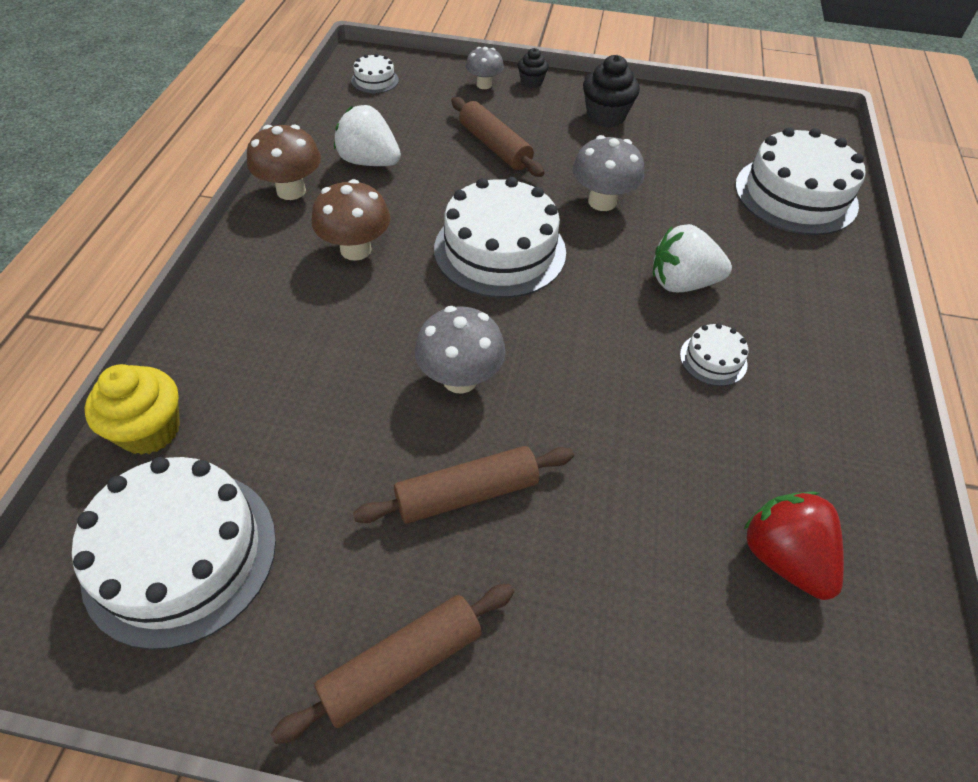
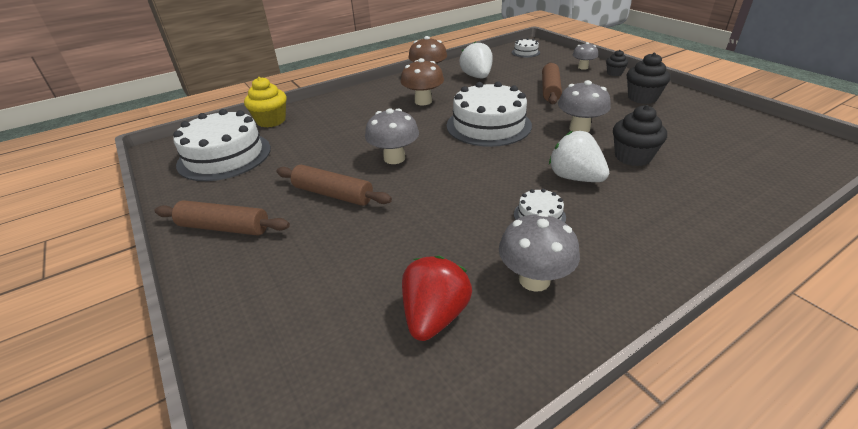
camera: 50 degrees right, 15 degrees down
(695, 219) = (632, 157): none -> black cupcake
(795, 195) = (741, 175): white cake -> none
(800, 443) = (534, 279): none -> grey mushroom

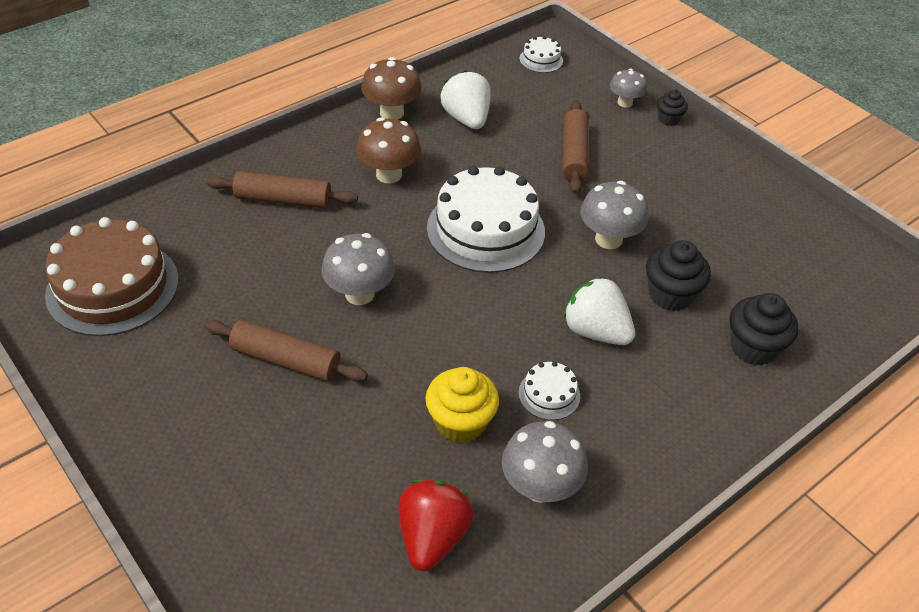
camera: 10 degrees left, 10 degrees up
(224, 156) = (113, 287): white cake -> brown cake
(224, 227) = (154, 417): brown rolling pin -> brown rolling pin (283, 200)
(271, 121) = (163, 212): yellow cupcake -> yellow cupcake (460, 422)
(642, 98) = (699, 177): black cupcake -> black cupcake (753, 347)

